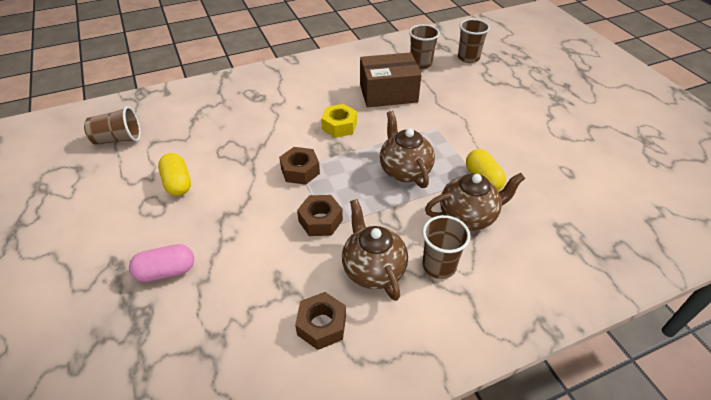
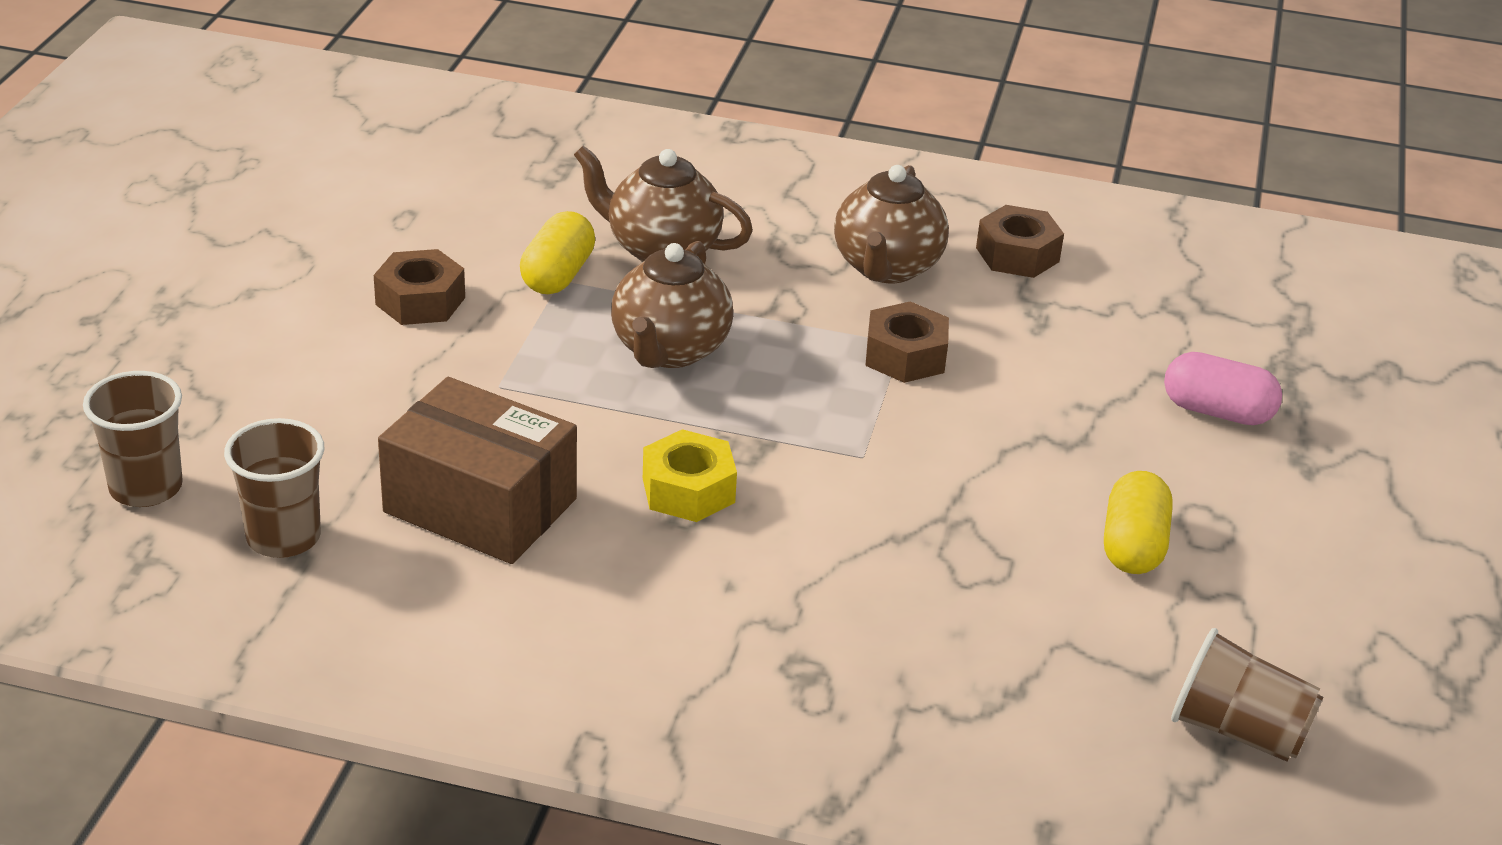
camera: 145 degrees left, 10 degrees down
(300, 171) = (865, 446): brown nut -> brown nut (420, 301)
(439, 266) = (787, 228): brown cup -> none

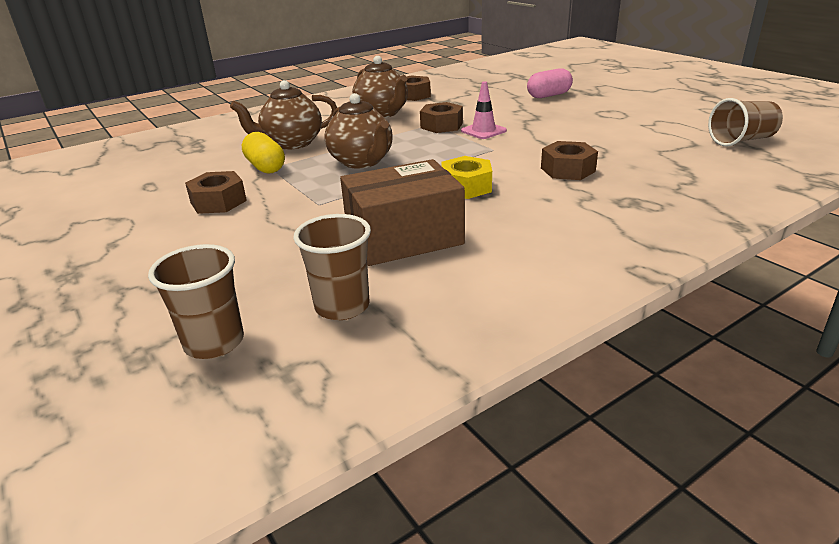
camera: 45 degrees left, 5 degrees down
(862, 566) = (567, 170): none -> brown nut
(932, 411) = (483, 131): none -> pink traffic cone
(1133, 546) = (611, 125): yellow capsule -> none

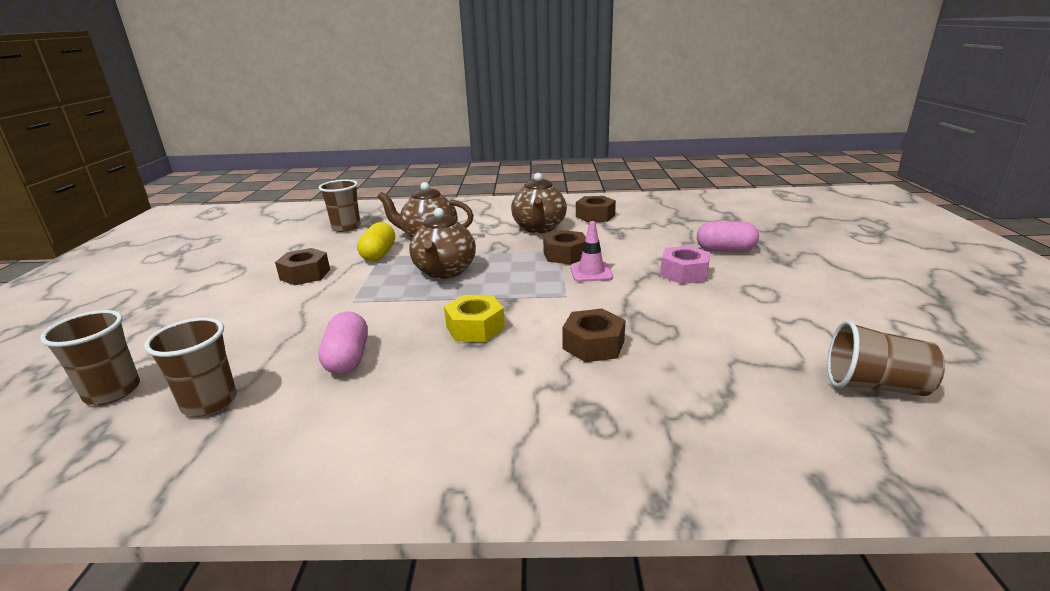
camera: 35 degrees right, 5 degrees down
(175, 157) = (346, 227): none -> brown cup
(404, 237) = (347, 359): brown box -> pink capsule
(547, 115) = (684, 273): none -> pink nut

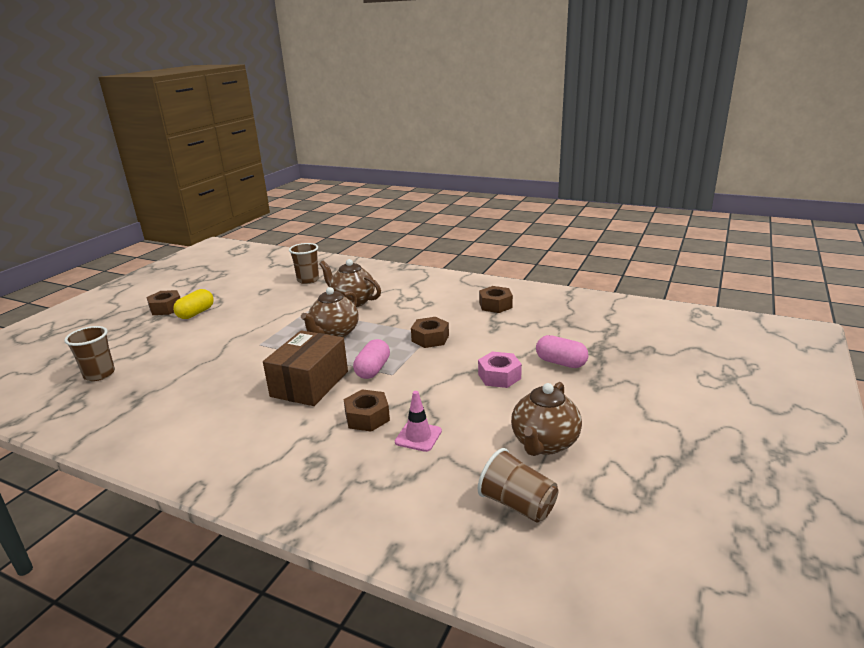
camera: 25 degrees right, 0 degrees up
(209, 402) = (135, 394): brown cup -> none
(305, 274) = (250, 316): brown nut -> brown nut (166, 308)
(347, 359) = (221, 386): pink capsule -> pink capsule (373, 369)
(379, 254) = (307, 309): yellow capsule -> yellow capsule (196, 313)
(475, 327) = (310, 384): yellow nut -> brown box
(539, 228) = (438, 308): brown teapot -> brown teapot (544, 443)
(591, 272) = (431, 358): pink traffic cone -> pink traffic cone (418, 436)

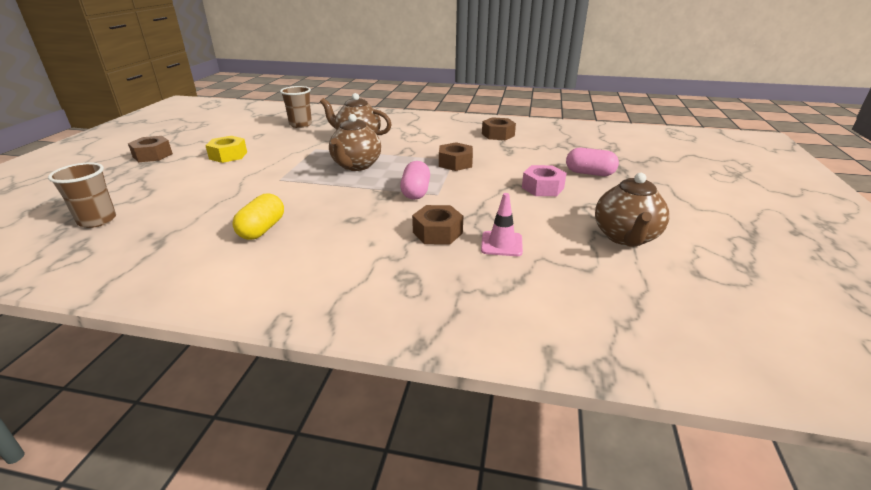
camera: 15 degrees left, 5 degrees up
(196, 313) = (191, 158): yellow capsule -> yellow capsule (262, 229)
(228, 313) = (228, 155): none -> yellow nut
(310, 384) = (357, 209): brown box -> none
(517, 504) = (642, 292): brown cup -> none

